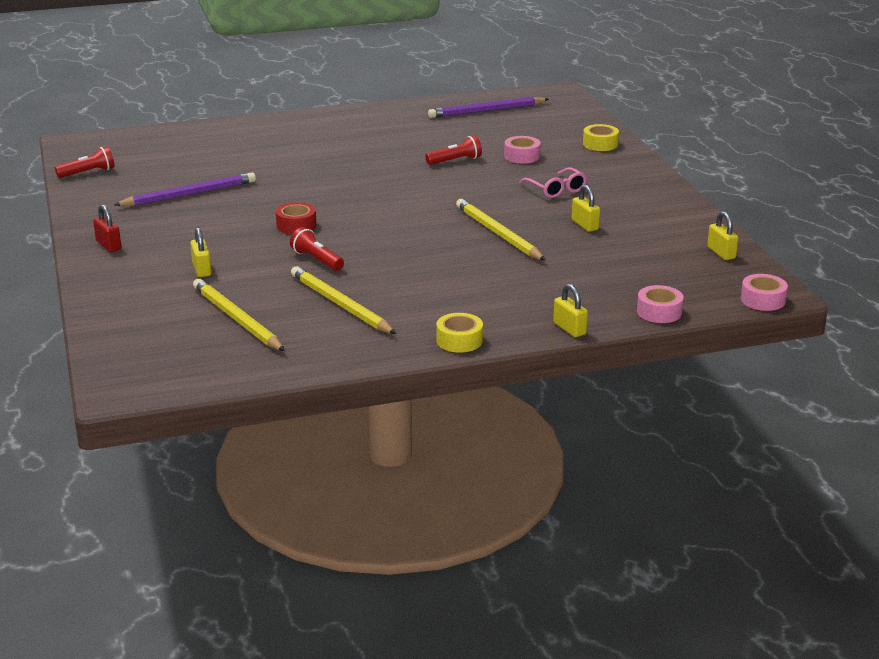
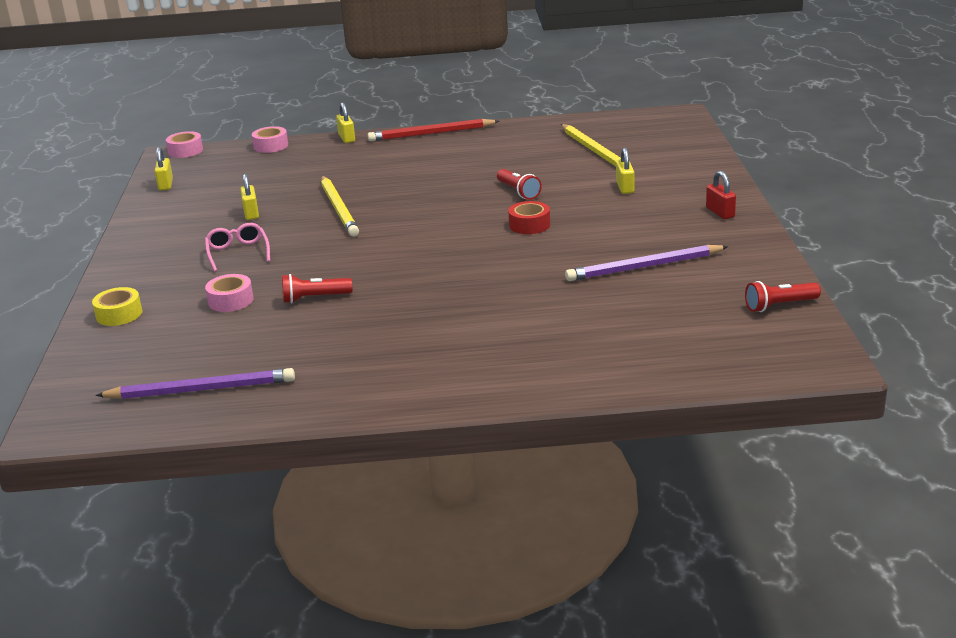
camera: 165 degrees left, 0 degrees up
(340, 304) = (509, 158): yellow pencil -> none
(459, 340) = (431, 134): yellow tape -> red pencil

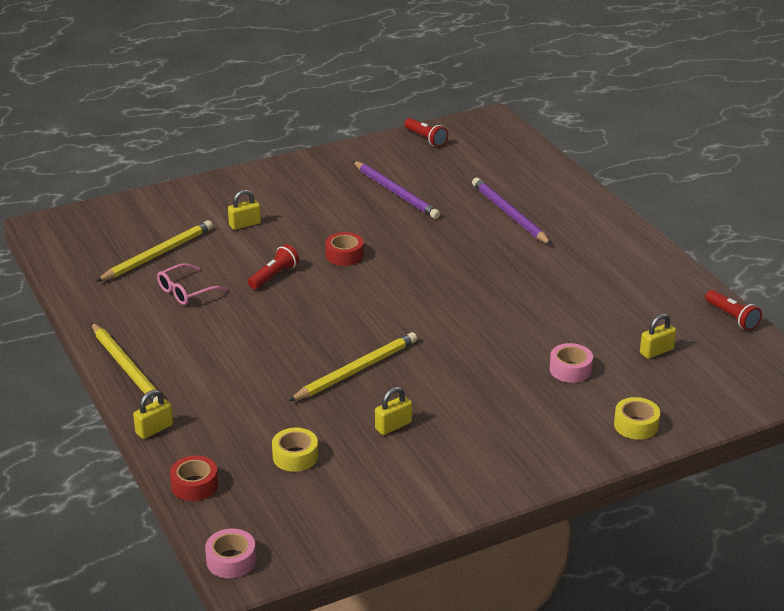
camera: 115 degrees left, 5 degrees up
(166, 184) = (345, 529): yellow padlock -> yellow padlock (656, 351)
(201, 389) = (701, 333): purple pencil -> purple pencil (509, 214)
(238, 253) = (483, 400): pink glasses -> pink glasses (186, 291)
(260, 177) = (295, 456): none -> yellow tape
(271, 146) = (195, 485): pink tape -> red tape
(314, 298) = (537, 326): red flashlight -> red flashlight (732, 317)
(431, 134) = (127, 368): red pencil -> yellow pencil
(720, 212) = (282, 176): red padlock -> none

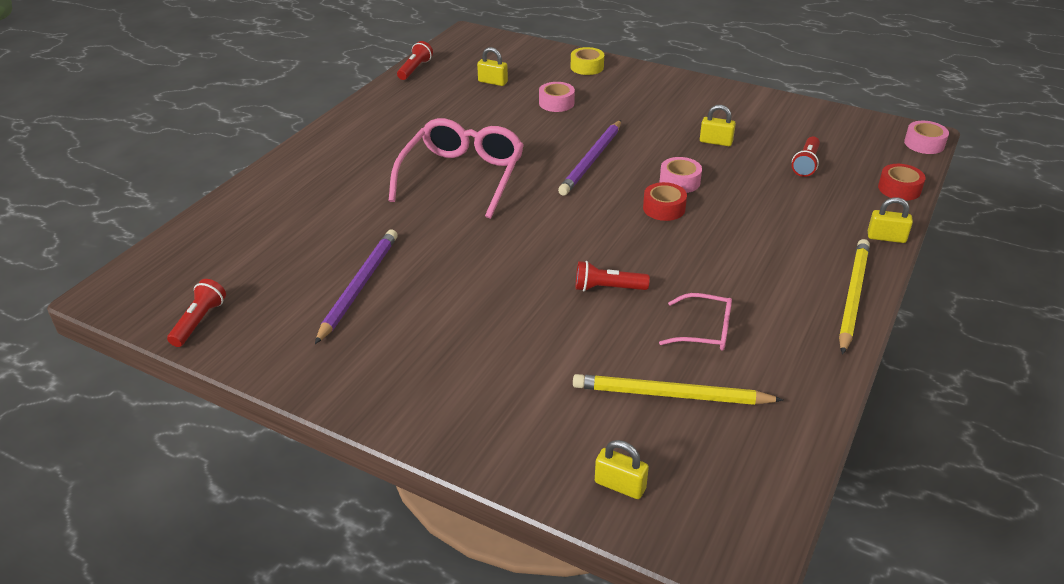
camera: 125 degrees left, 5 degrees up
(245, 224) = (536, 362): yellow padlock -> yellow padlock (620, 485)
(295, 456) = (806, 164): yellow tape -> red flashlight
(344, 255) = (521, 263): red tape -> red tape (664, 208)
(356, 370) = (679, 182): yellow pencil -> pink tape
(489, 272) = (462, 176): none -> pink glasses
(509, 214) = (343, 202): purple pencil -> purple pencil (592, 160)

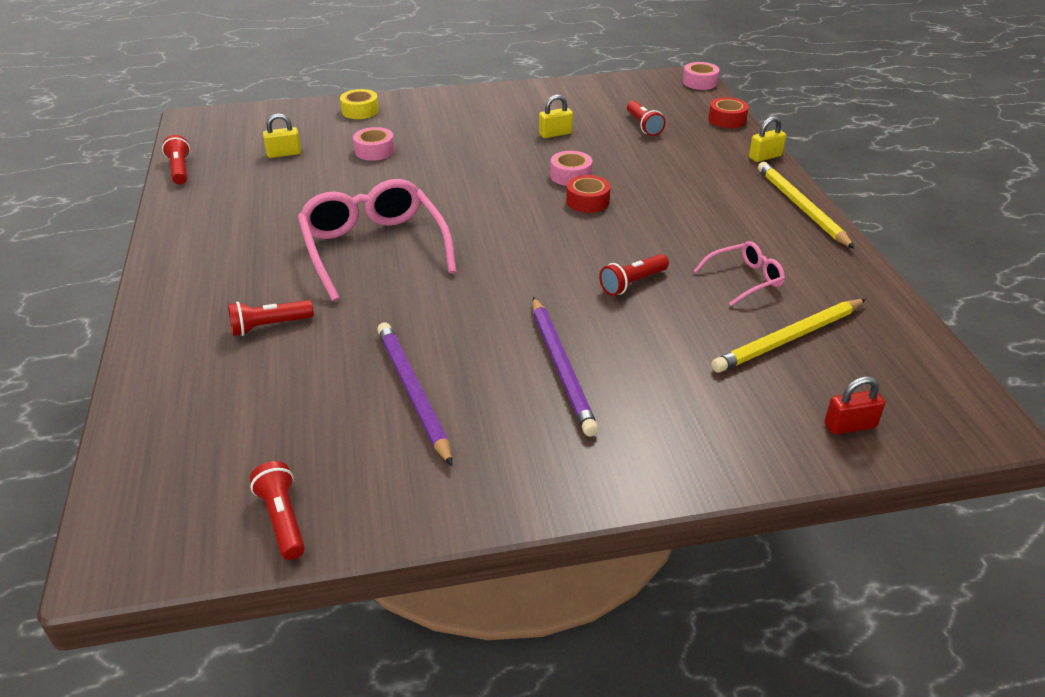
camera: 40 degrees left, 0 degrees up
(335, 200) = (269, 326): none -> red flashlight
(592, 160) = (475, 187): purple pencil -> purple pencil (561, 367)
(620, 485) = (850, 426): yellow padlock -> red padlock

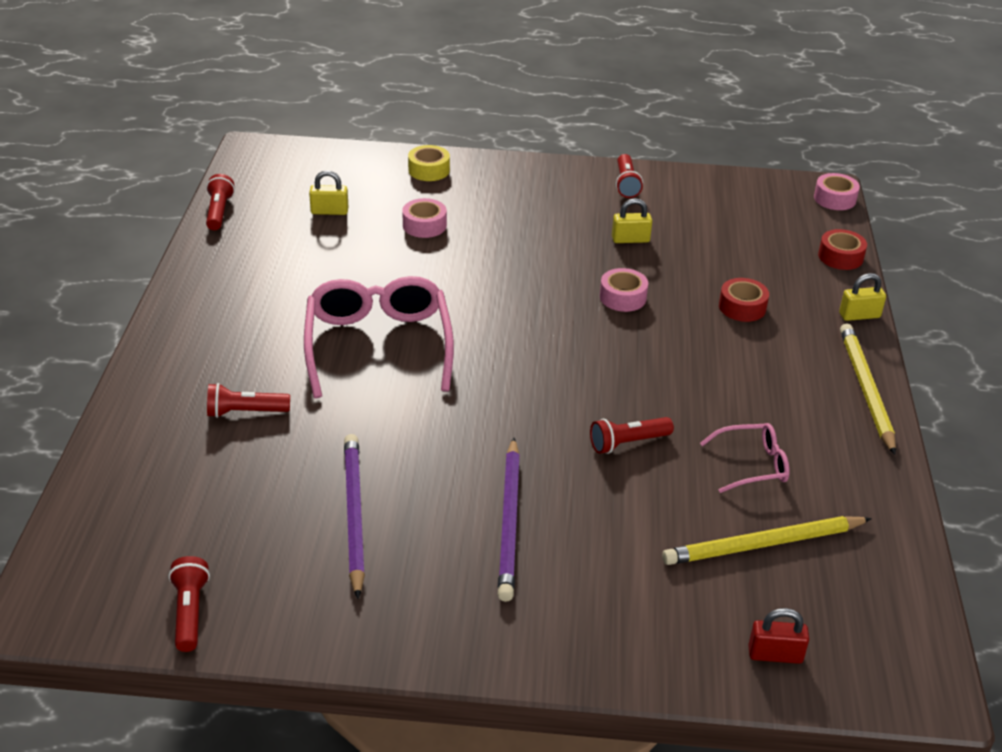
camera: 15 degrees right, 0 degrees up
(587, 201) = (626, 333): red tape -> red tape (742, 307)
(643, 126) = (737, 247): red flashlight -> red flashlight (626, 184)

